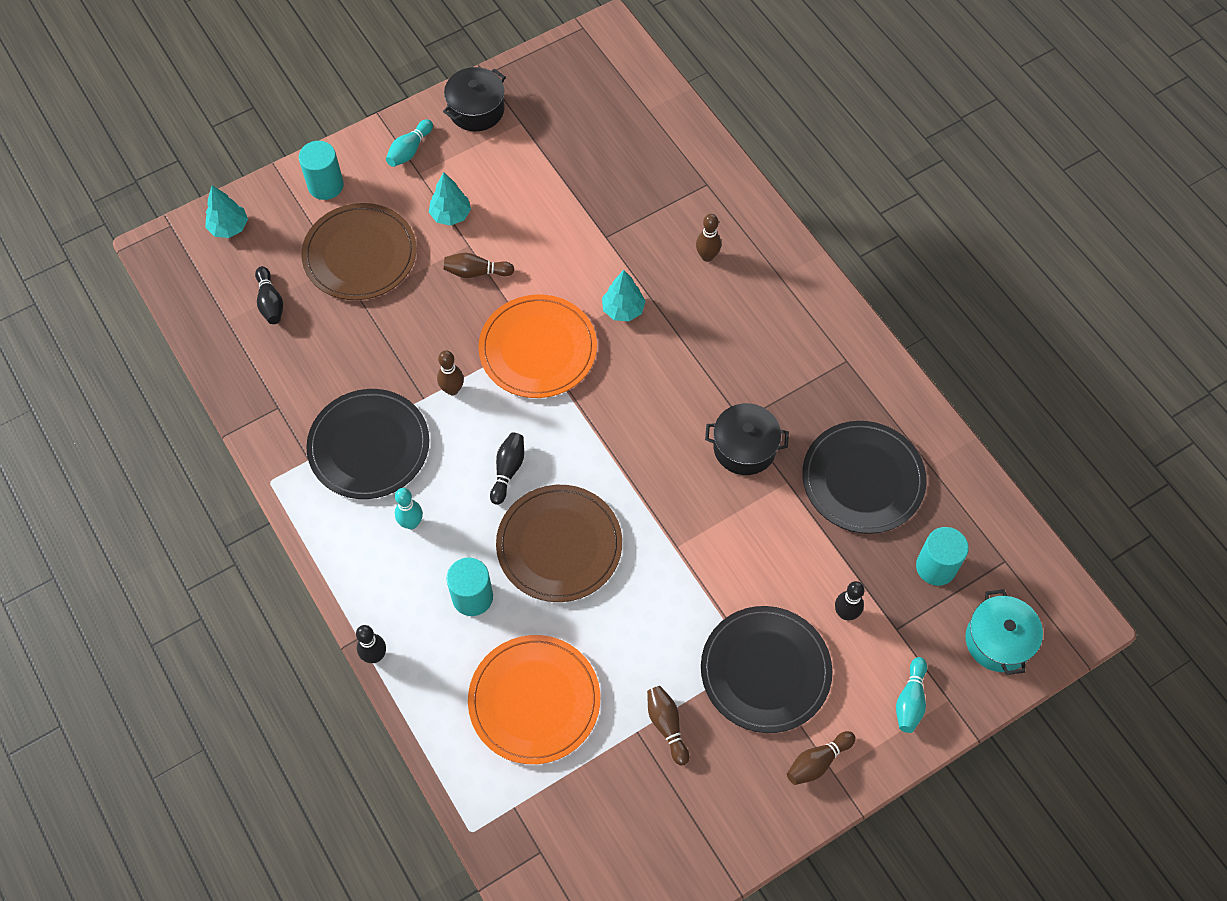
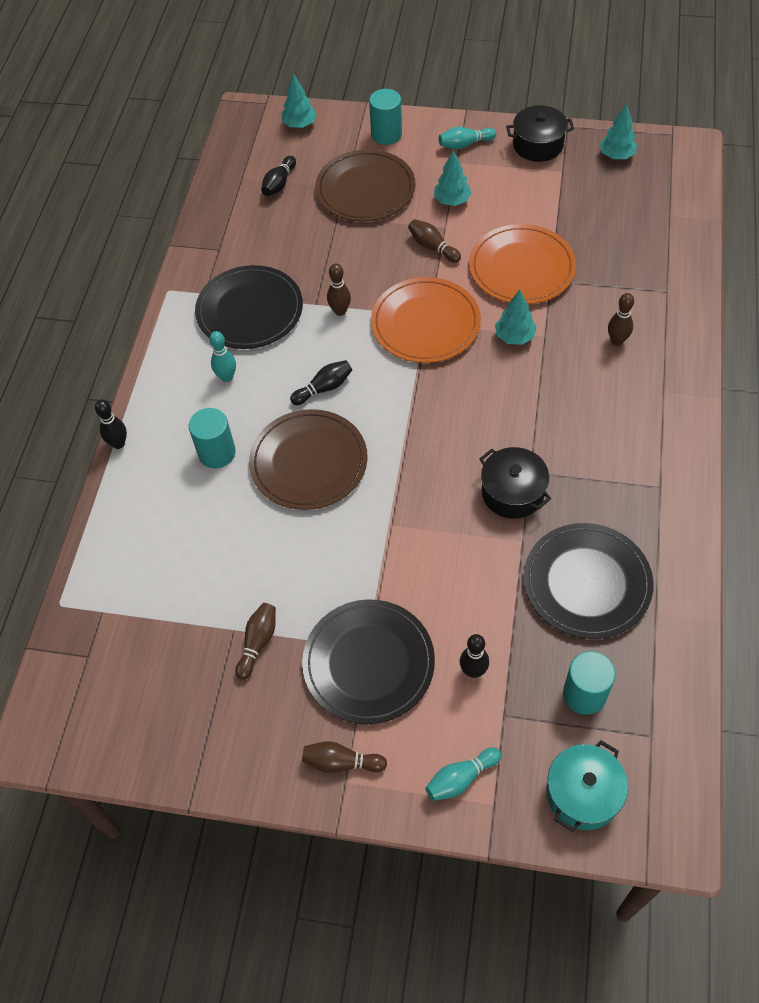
camera: 45 degrees right, 5 degrees down
(534, 700) = (187, 552): orange plate -> orange plate (522, 268)
(554, 78) = (616, 155): none -> turquoise tree

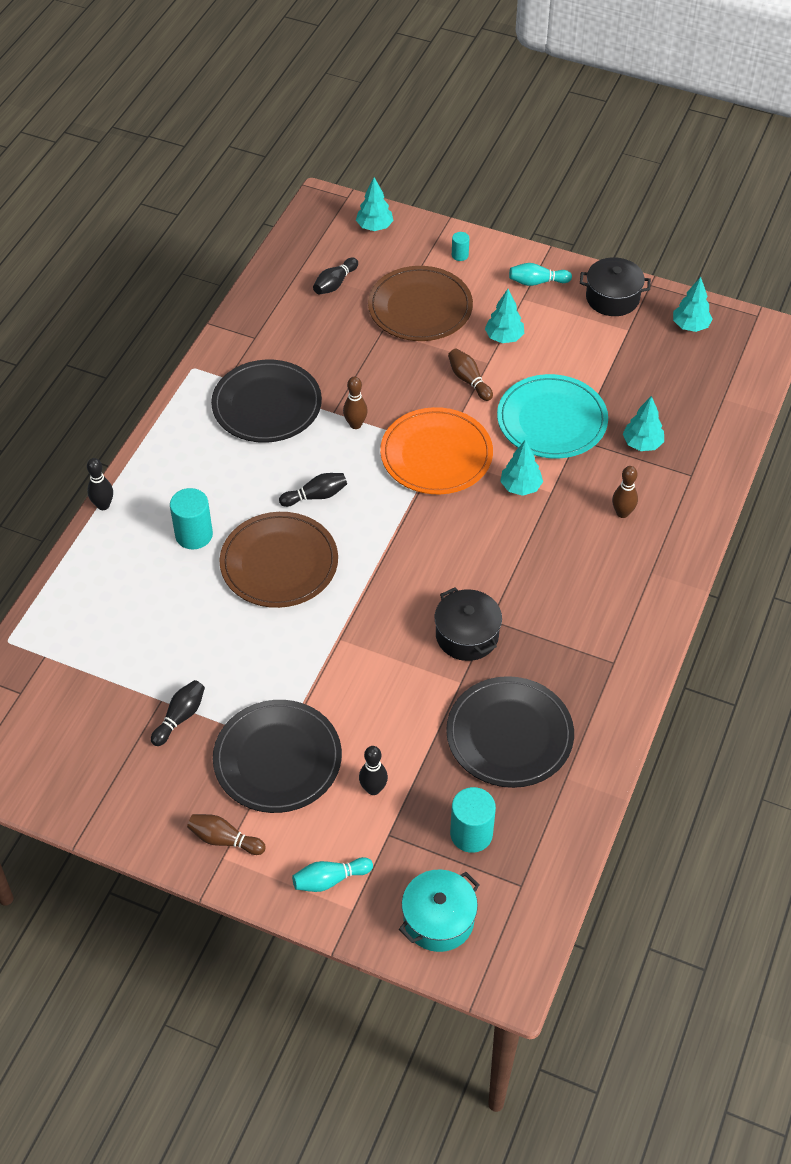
camera: 10 degrees right, 5 degrees down
(227, 377) = (225, 465): turquoise bowling pin -> none
(258, 643) = (180, 717): brown bowling pin -> black bowling pin
(386, 134) = (460, 255): turquoise cylinder -> turquoise cylinder, size x0.52
(522, 268) = (552, 420): orange plate -> turquoise plate
(612, 272) = (642, 444): none -> turquoise tree

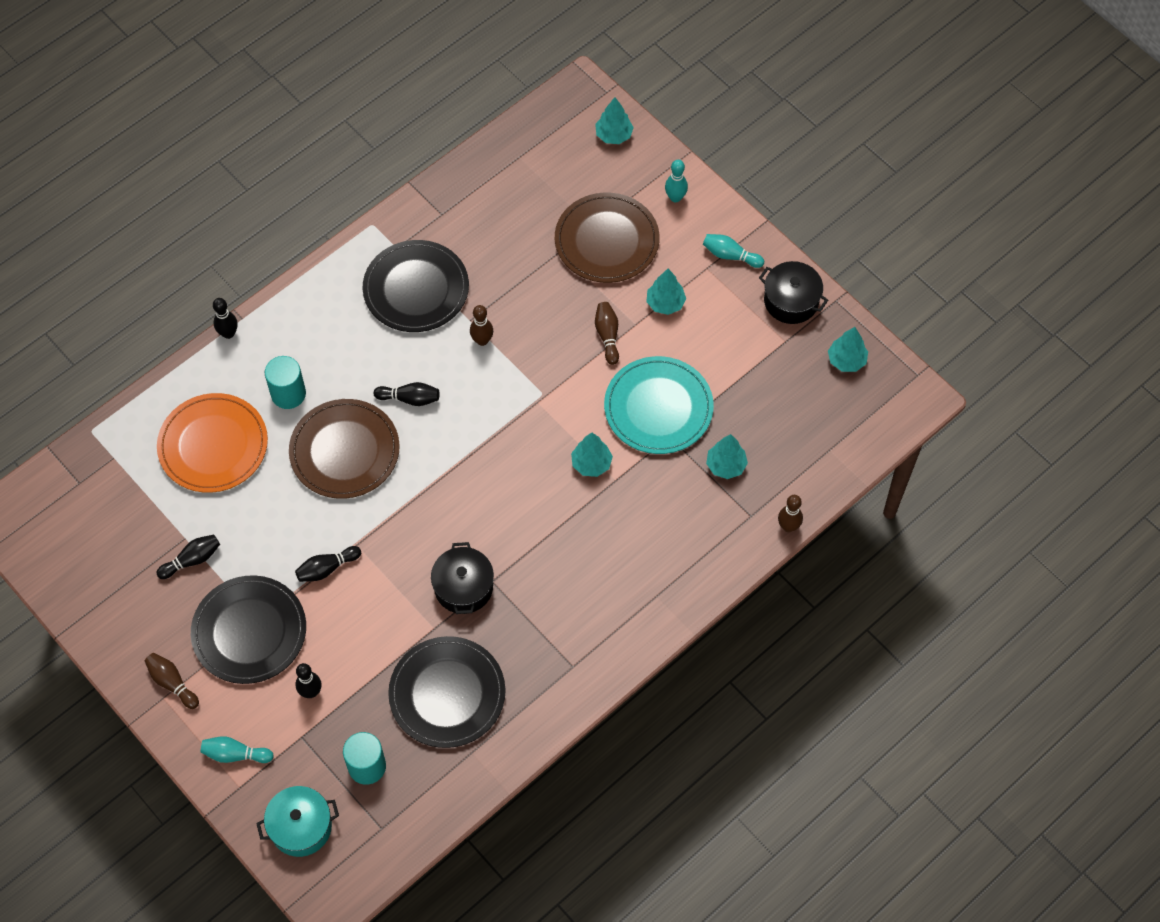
camera: 25 degrees right, 10 degrees up
(335, 283) = (543, 184): black bowling pin -> black bowling pin (327, 568)
(436, 454) = (536, 400): orange plate -> orange plate (213, 445)
(460, 255) = (675, 197): turquoise cylinder -> turquoise bowling pin
(622, 513) = (666, 527): brown bowling pin -> brown bowling pin (788, 526)

